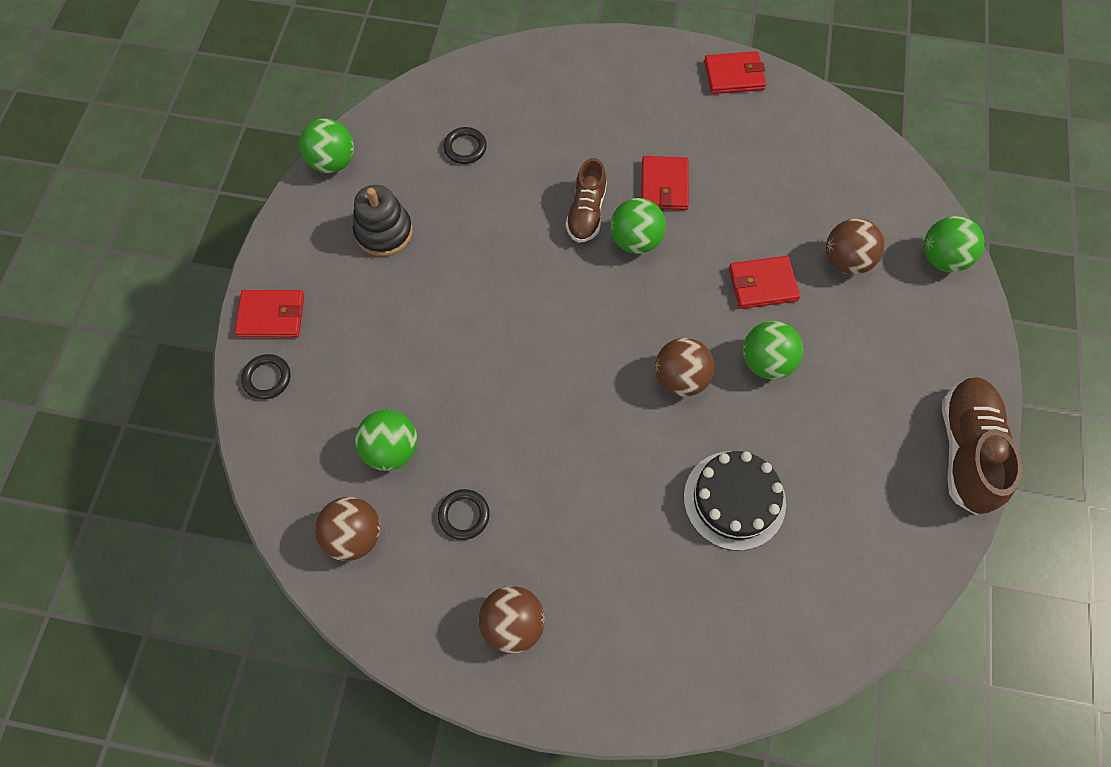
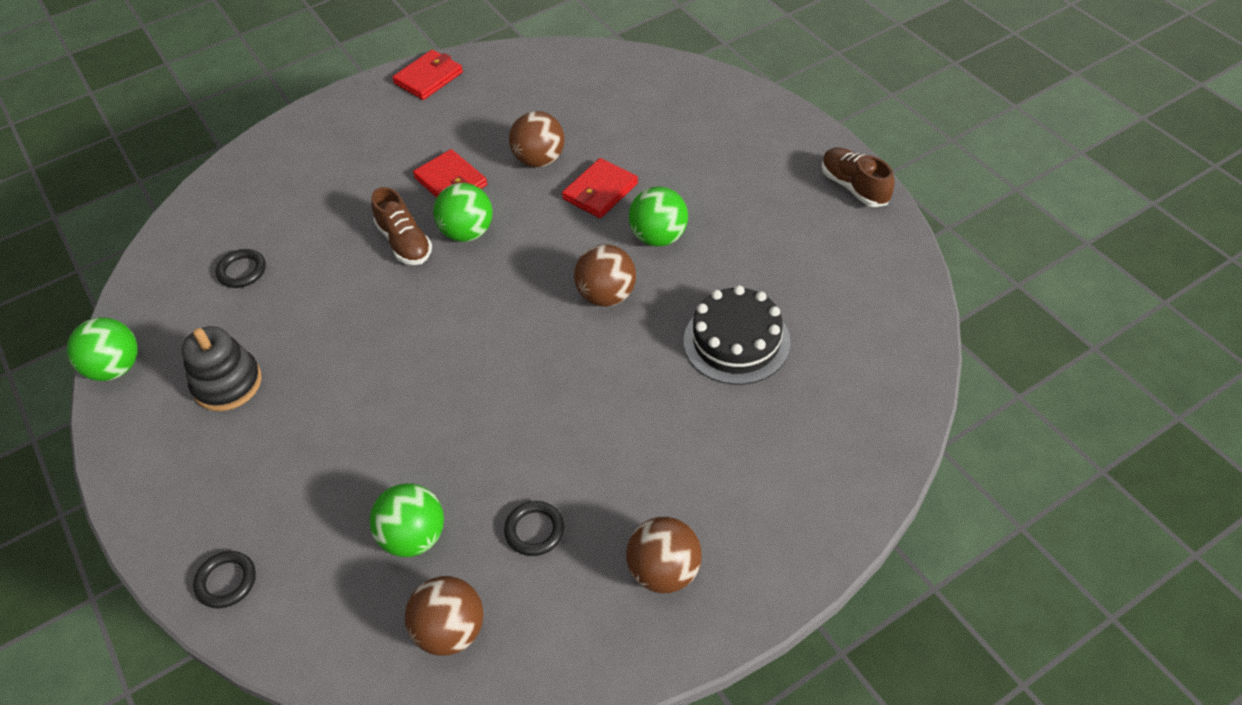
camera: 40 degrees left, 15 degrees down
(271, 315) = (177, 529): red wallet -> none
(846, 261) = (644, 135): brown ball -> brown ball (539, 160)
(942, 258) = (708, 88): green ball -> none
(966, 450) = (854, 187): brown shoe -> brown shoe, size x0.65

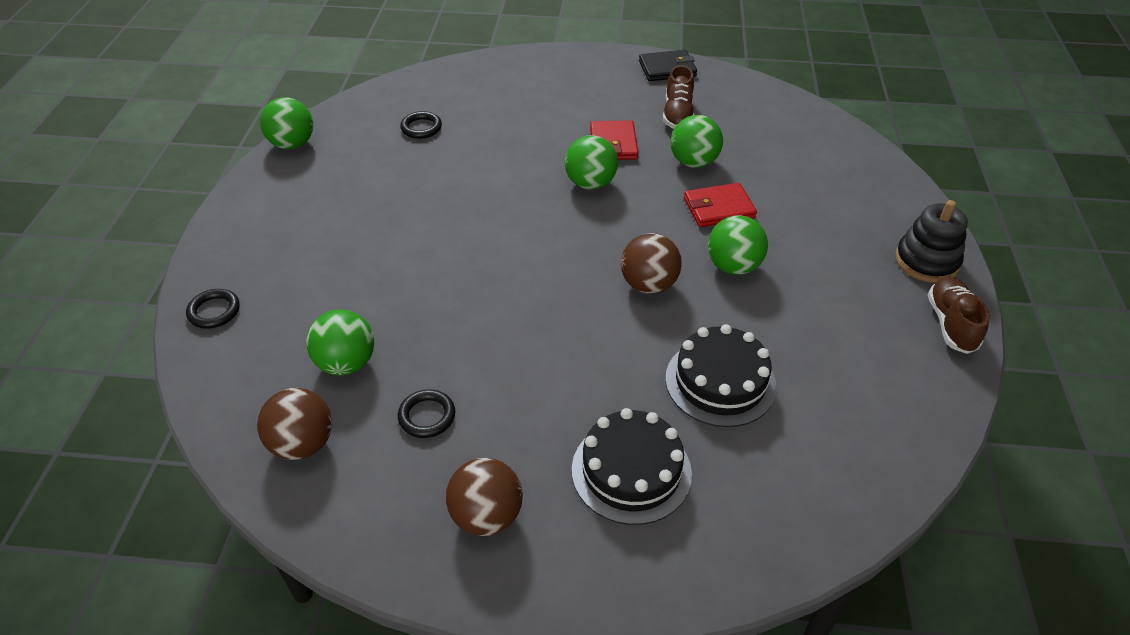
camera: 35 degrees right, 5 degrees down
(227, 383) = (342, 191): black stacking toy -> black stacking toy (926, 261)
(404, 242) = (541, 166): brown shoe -> brown shoe (677, 114)
(428, 78) = (667, 69): red wallet -> black wallet
(539, 160) = (693, 162): brown ball -> green ball
(737, 457) = (631, 471): none -> black cake

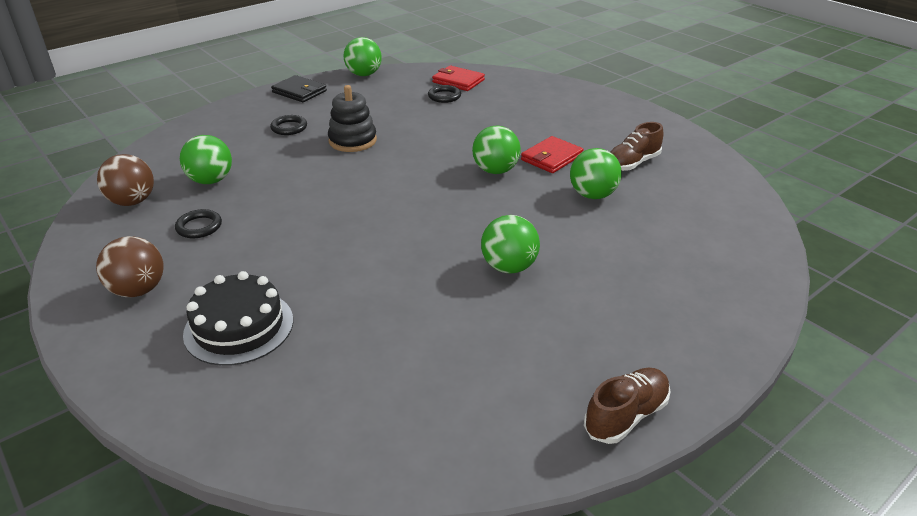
camera: 45 degrees right, 10 degrees down
(214, 311) = (202, 126): black ring -> black ring (289, 128)
(649, 285) = (431, 242): brown ball -> none
(667, 69) = (673, 135): black wallet -> black wallet (299, 91)
(719, 208) = (562, 230): red wallet -> red wallet (458, 81)
(720, 382) = (376, 322): black cake -> none
(926, 261) = (684, 362): black stacking toy -> black stacking toy (352, 141)

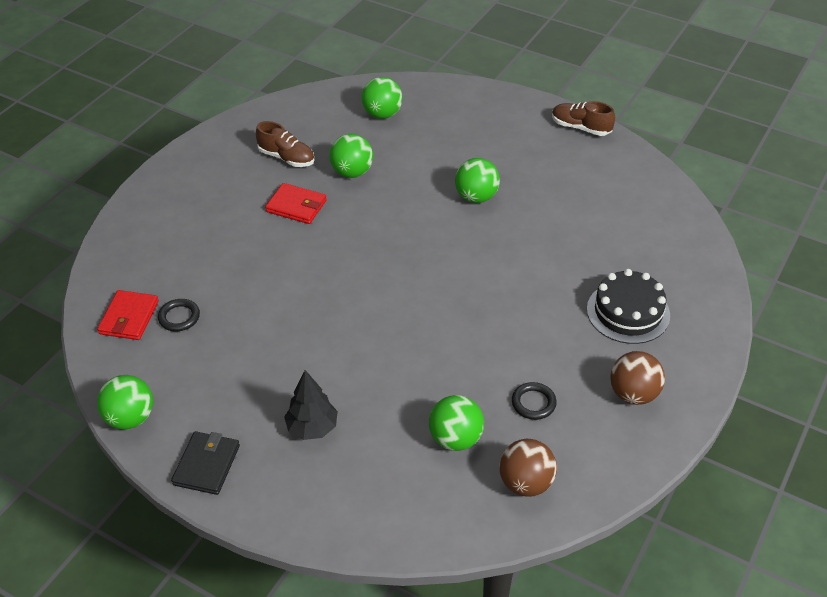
camera: 110 degrees left, 10 degrees up
(289, 128) = (312, 428): black ring -> black tree
(352, 141) = (321, 357): black stacking toy -> none
(495, 170) = (337, 236): green ball -> green ball (382, 114)

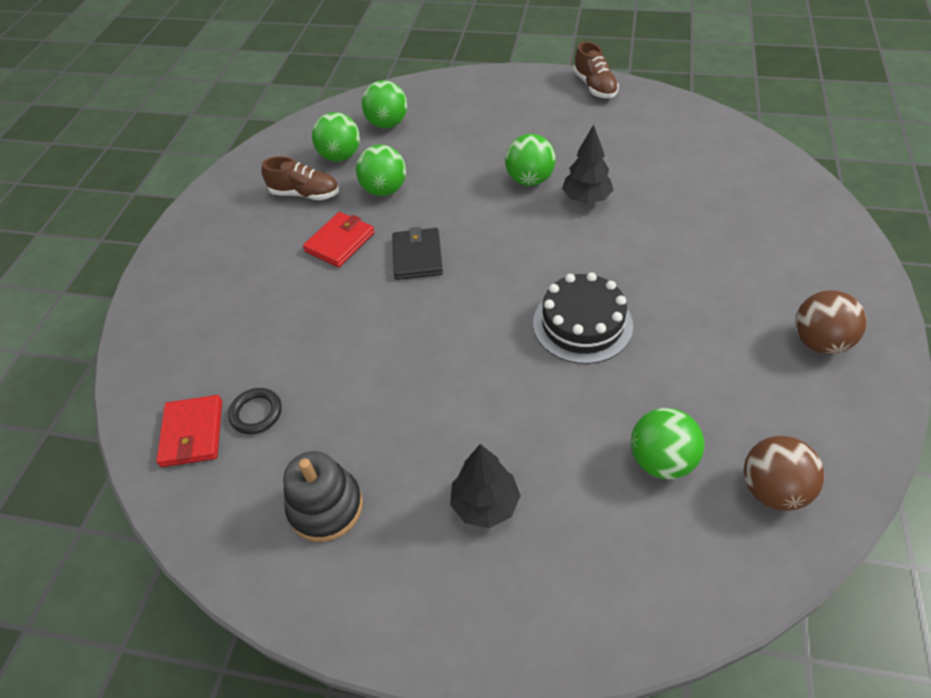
camera: 15 degrees left, 5 degrees up
(130, 418) = (245, 570): green ball -> green ball (340, 156)
(201, 395) = (326, 507): none -> black stacking toy
(206, 465) = (374, 603): black wallet -> black wallet (417, 256)
(296, 206) = (340, 242): red wallet -> red wallet turned 60 degrees counterclockwise
(514, 226) = (586, 199): none -> black tree
(533, 403) = (721, 387): black ring -> none
(581, 128) = (594, 86): brown shoe -> brown shoe turned 120 degrees counterclockwise
(628, 312) = (755, 254): black cake -> black cake (582, 324)

